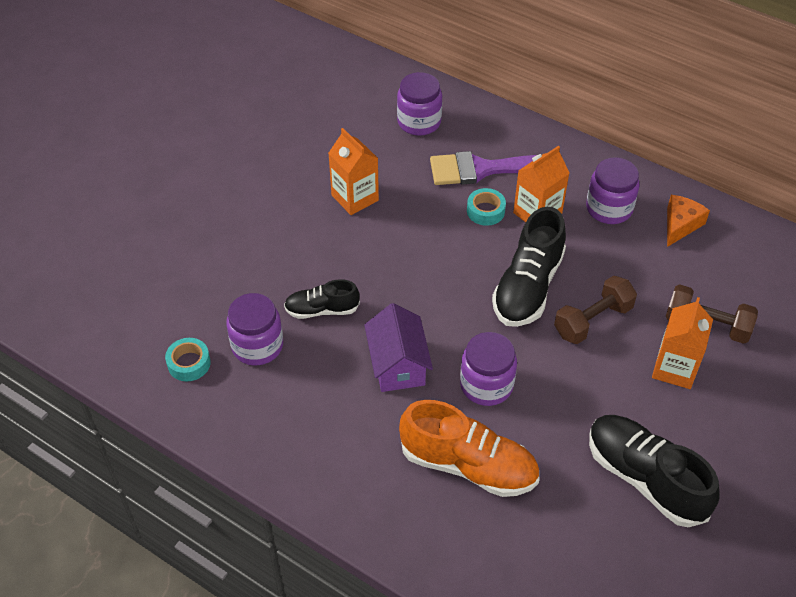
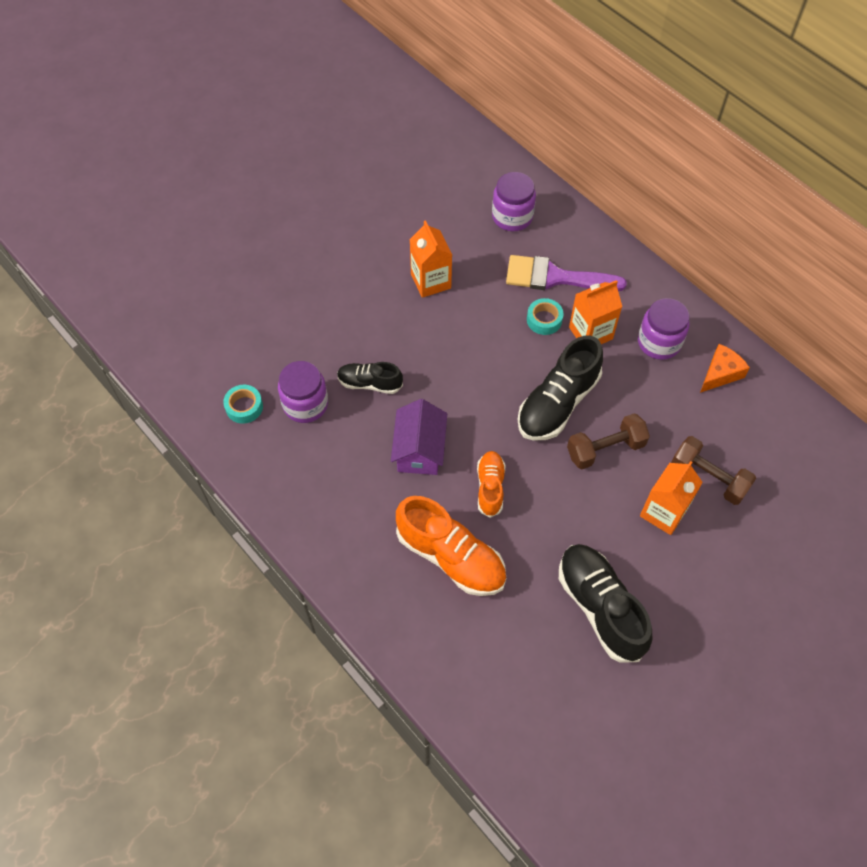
camera: 15 degrees right, 10 degrees up
(486, 385) = (490, 487): purple jar -> orange shoe

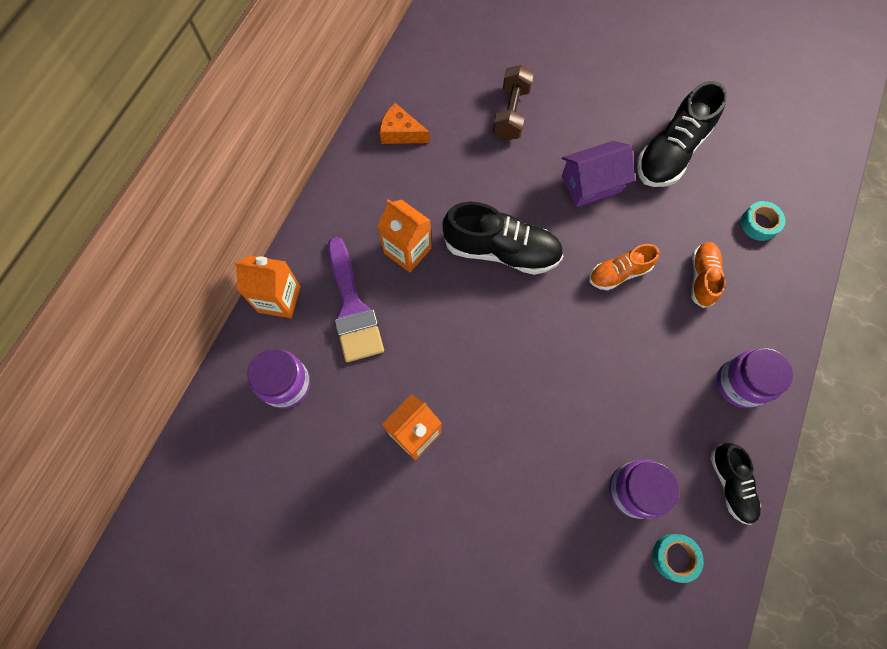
camera: 115 degrees left, 10 degrees up
(370, 383) = (573, 435): black shoe -> black shoe (730, 484)
(419, 450) = (618, 351): purple house -> purple house (591, 184)
(451, 557) = (702, 278): orange shoe -> orange shoe, size x0.58
(544, 320) = (412, 298): turquoise tape -> turquoise tape (759, 224)
(605, 449) = (527, 196): brown dumbbell -> none
(659, 342) = (390, 190): purple jar -> purple jar (740, 384)
(663, 512) = (562, 135): orange carton -> orange carton (279, 299)

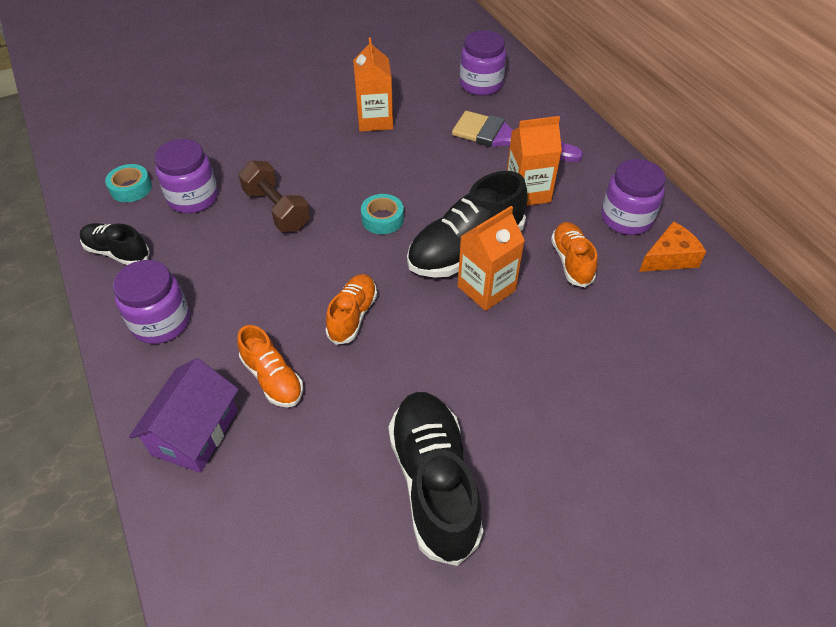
camera: 130 degrees right, 20 degrees down
(279, 299) = (554, 109): orange carton -> orange carton (486, 288)
(382, 175) = (626, 218): none -> purple jar
(454, 183) = (571, 261): none -> orange shoe
(511, 113) = (625, 363): brown dumbbell -> brown dumbbell (277, 210)
(591, 184) = (468, 368): purple house -> purple house (195, 432)
(759, 224) = (259, 491): turquoise tape -> turquoise tape (382, 219)

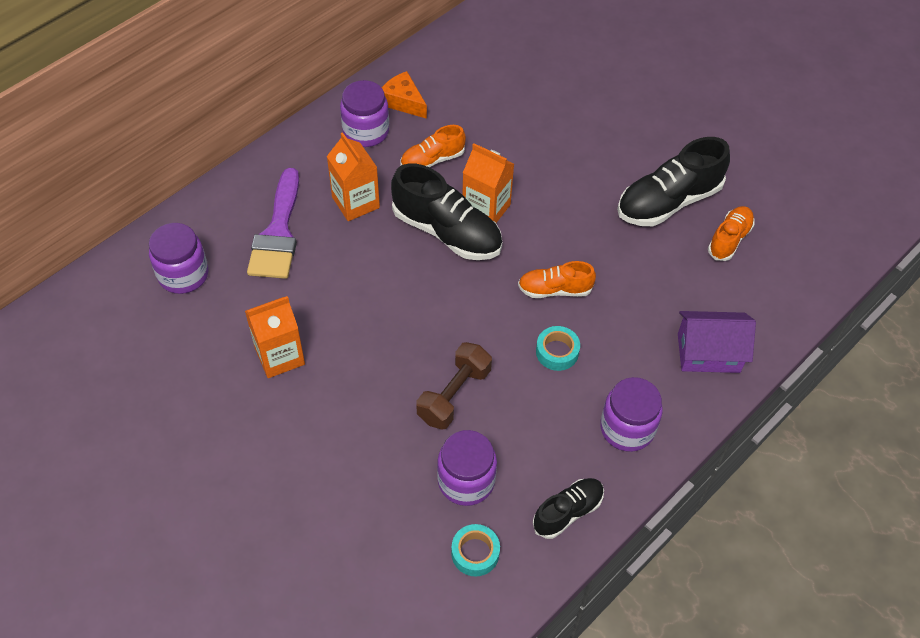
camera: 110 degrees left, 5 degrees up
(117, 252) = (567, 512): black shoe -> black shoe turned 135 degrees counterclockwise
(272, 378) = (639, 322): orange shoe -> orange shoe (729, 239)
(382, 219) = (433, 303): turquoise tape -> turquoise tape (557, 352)

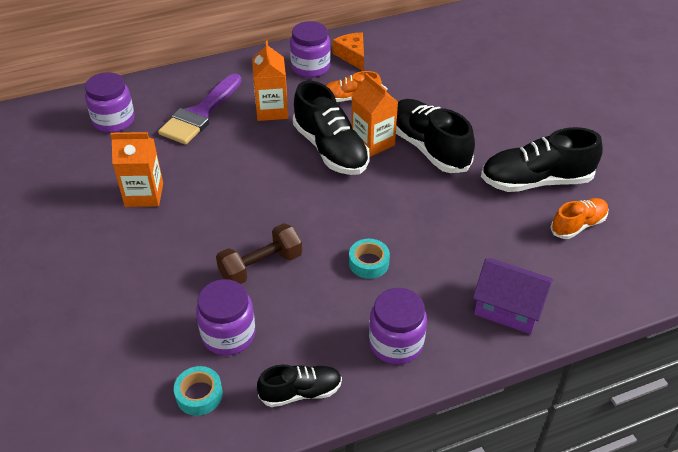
camera: 25 degrees right, 10 degrees down
(546, 196) = (428, 148): none -> black shoe
(555, 290) = (395, 216): orange shoe -> none

